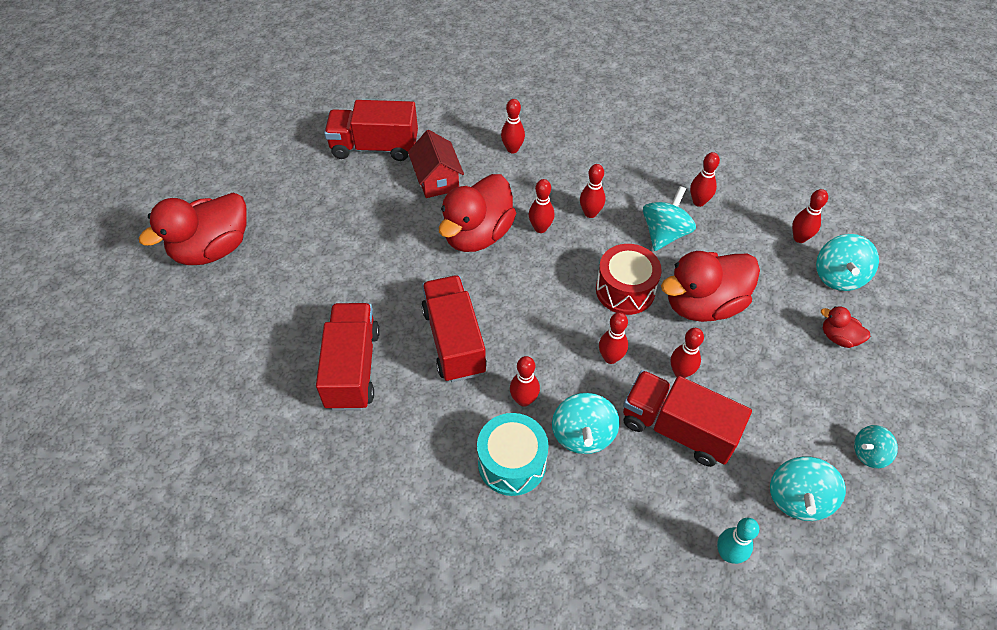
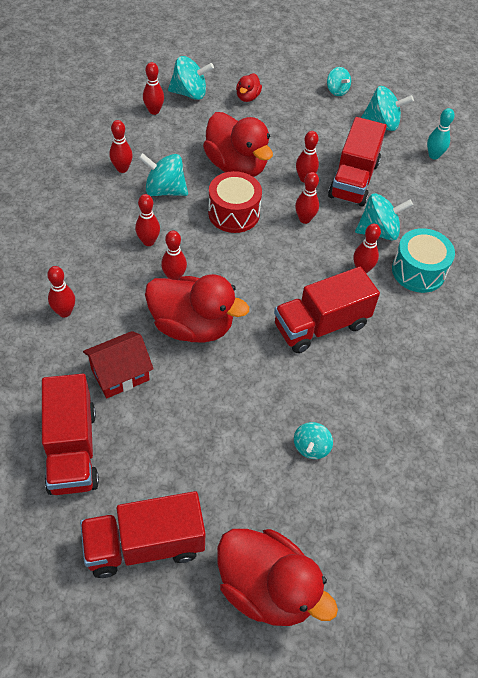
camera: 105 degrees left, 0 degrees up
(320, 303) = (311, 447): none -> turquoise spinning top
(352, 368) = (375, 399): red truck -> red truck (145, 545)

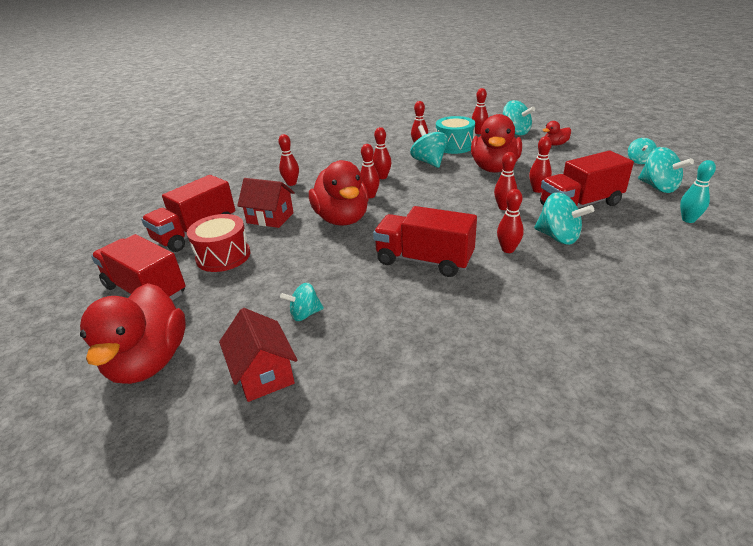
camera: 55 degrees right, 20 degrees down
(234, 213) = (456, 186): red drum -> red drum (223, 256)
(357, 517) = (263, 374): none -> red house
(418, 271) = (560, 273): turquoise drum -> turquoise drum (454, 146)

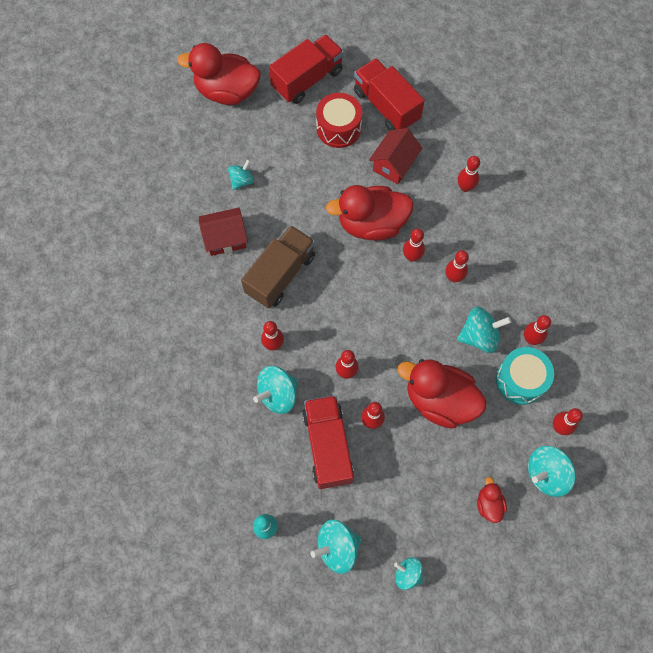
camera: 100 degrees right, 35 degrees up
(263, 374) = (193, 153): red house -> red house (225, 238)
(305, 314) = (242, 181): turquoise spinning top -> turquoise spinning top turned 45 degrees clockwise
(424, 260) = (280, 274): red truck -> brown truck

